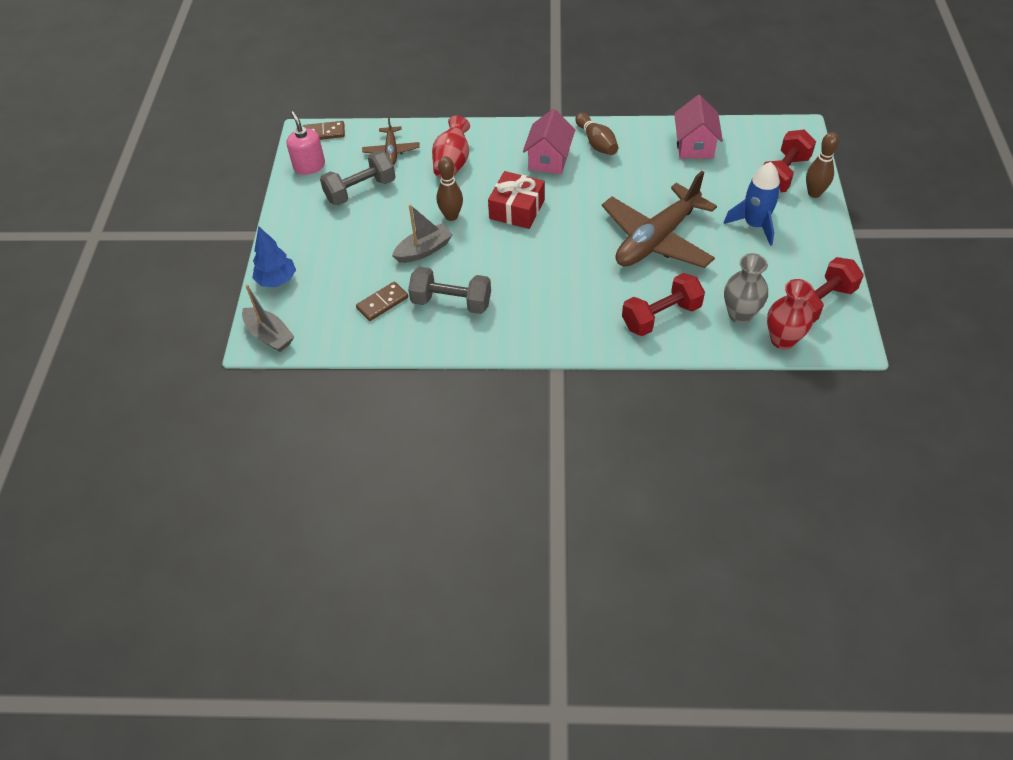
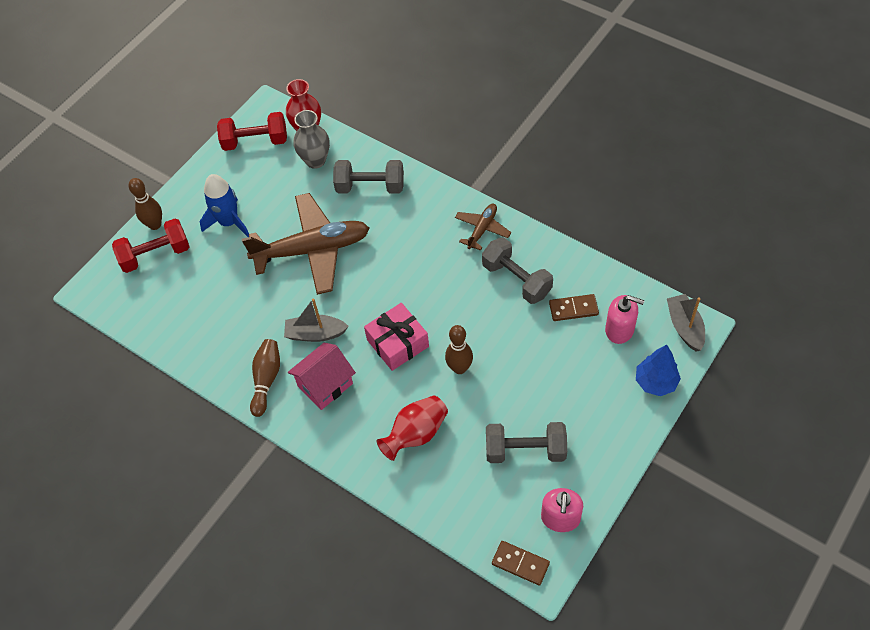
camera: 145 degrees left, 5 degrees up
(330, 306) = (619, 329): none -> pink soap dispenser
(391, 151) = (464, 489): brown plane -> brown plane (482, 229)
(424, 250) = (507, 344): grey boat -> grey boat (315, 334)
(517, 209) = (397, 343): red gift -> pink gift
(661, 316) = (370, 187): red dumbbell -> grey dumbbell
(694, 146) = (189, 325): pink house -> none

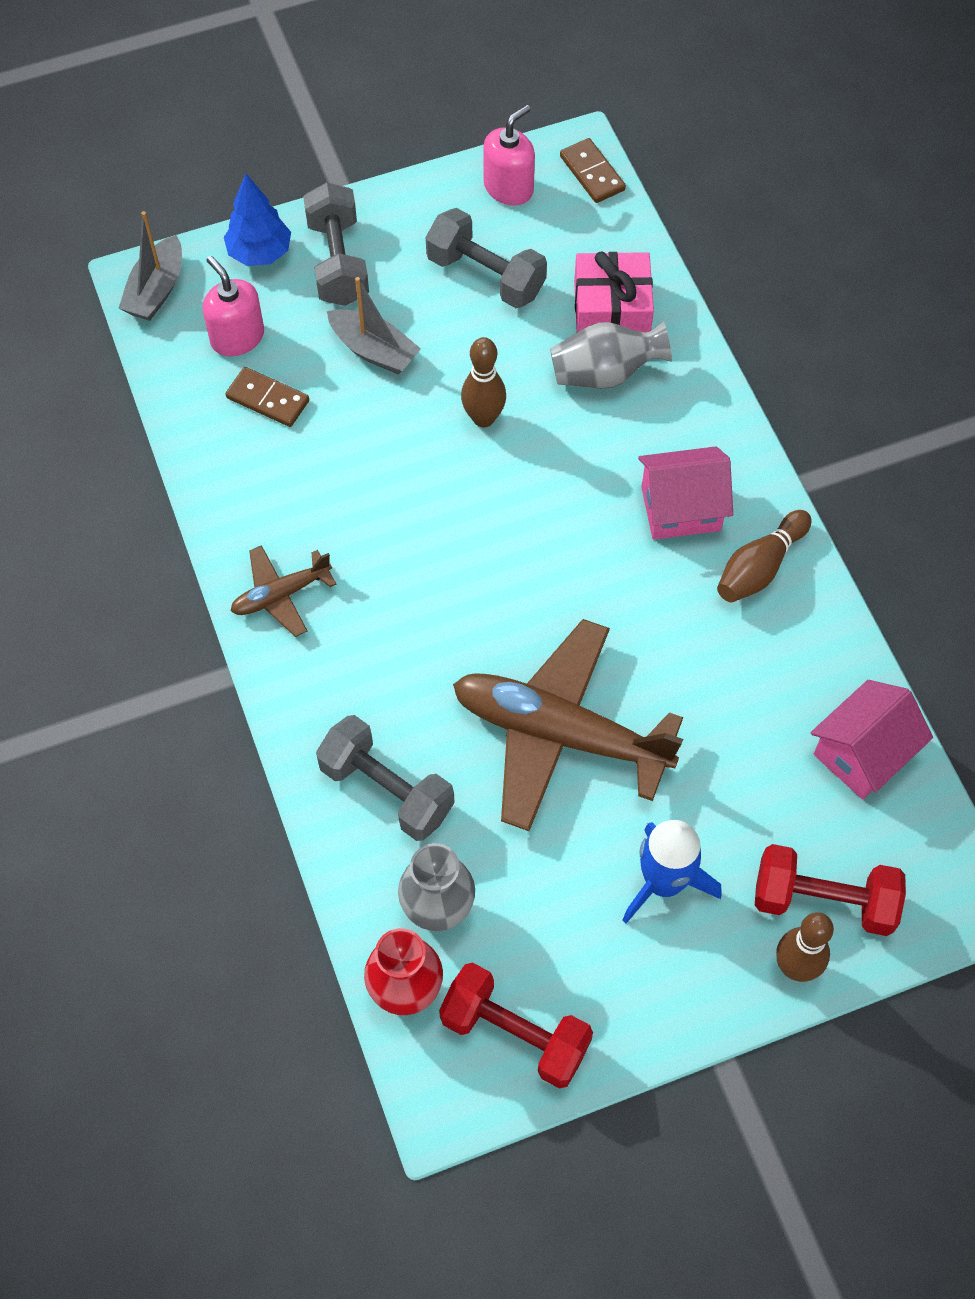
camera: 150 degrees left, 5 degrees up
(168, 323) = (862, 753): none -> pink house
(315, 334) = (646, 591): grey boat -> grey boat (374, 350)
(397, 343) = (539, 503): pink gift -> pink gift (611, 308)
(416, 434) = (605, 373): red vase -> grey vase
(516, 280) = (303, 487): grey dumbbell -> grey dumbbell (338, 262)

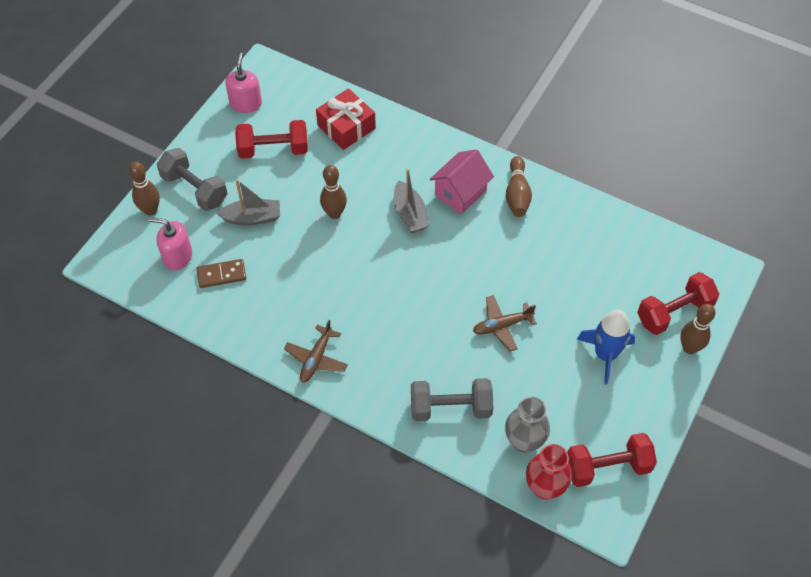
camera: 40 degrees left, 5 degrees down
(156, 290) = (113, 262): grey boat -> grey boat (410, 214)
(260, 253) = (150, 210): blue tree -> brown bowling pin
(486, 276) = (273, 150): grey dumbbell -> red dumbbell
(560, 733) = (502, 326): brown plane -> brown plane, size x0.49
(592, 173) = (279, 73): brown domino -> none
(605, 373) = (370, 157): grey vase -> none
(611, 308) = (346, 127): pink gift -> red gift
(862, 753) = (631, 241): pink house -> none

